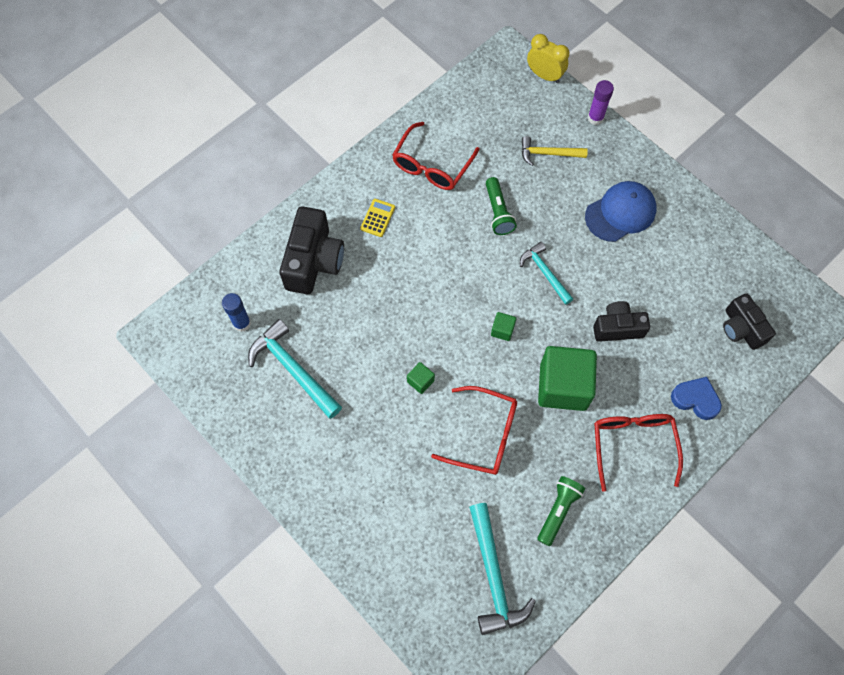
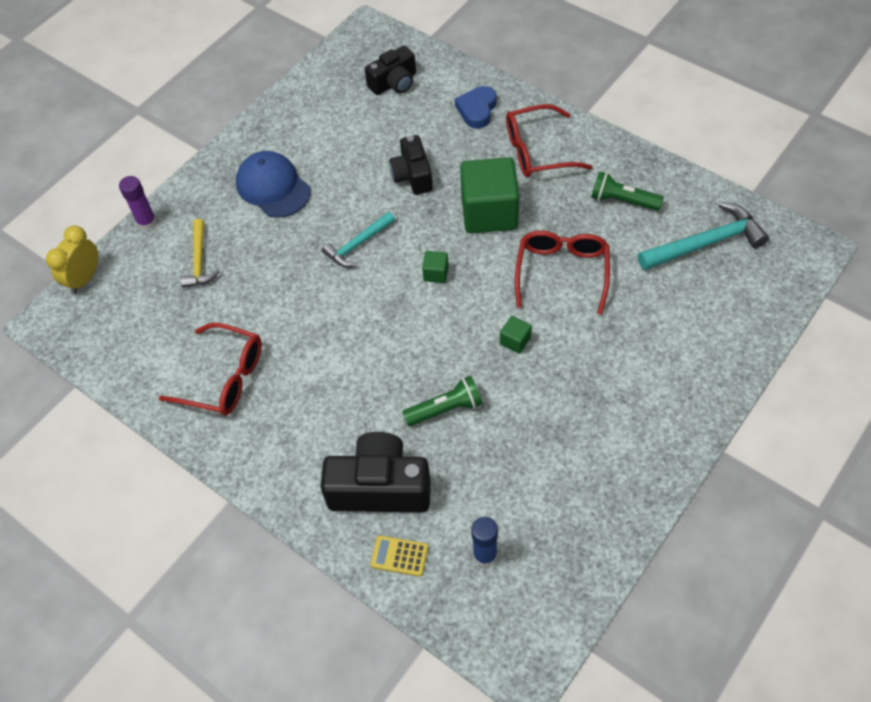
camera: 95 degrees left, 10 degrees down
(293, 369) = (533, 478): turquoise hammer -> none
(377, 218) = (307, 425): yellow calculator -> yellow calculator (399, 556)
(498, 212) = (284, 299): green flashlight -> green flashlight (445, 408)

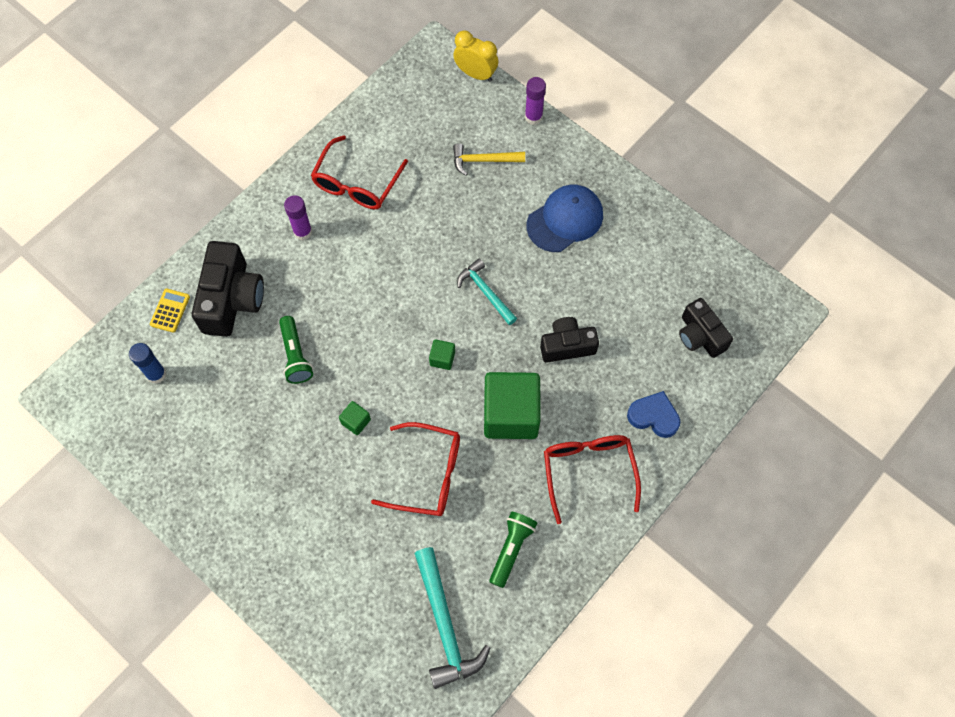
camera: 90 degrees right, 10 degrees up
(288, 425) = (303, 232): none -> purple glue stick

